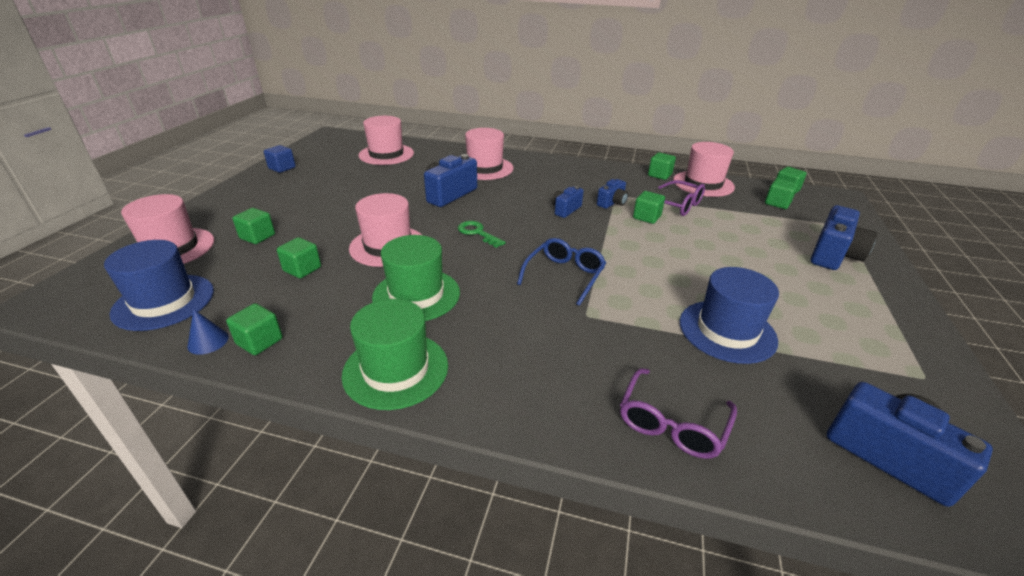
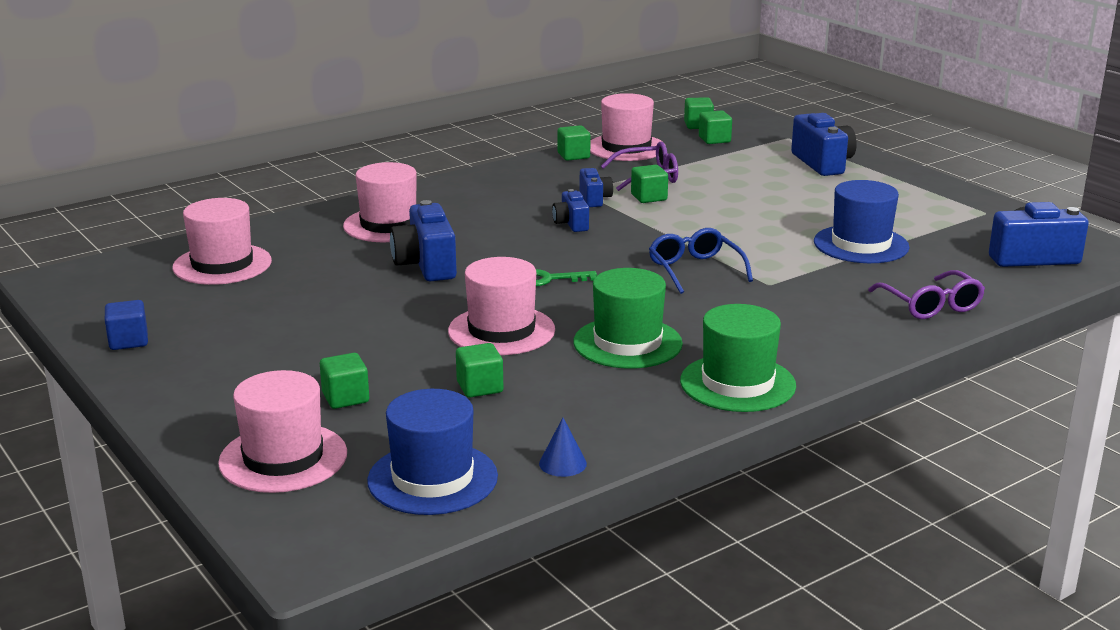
camera: 50 degrees left, 10 degrees down
(259, 341) = (602, 436): green cube -> none

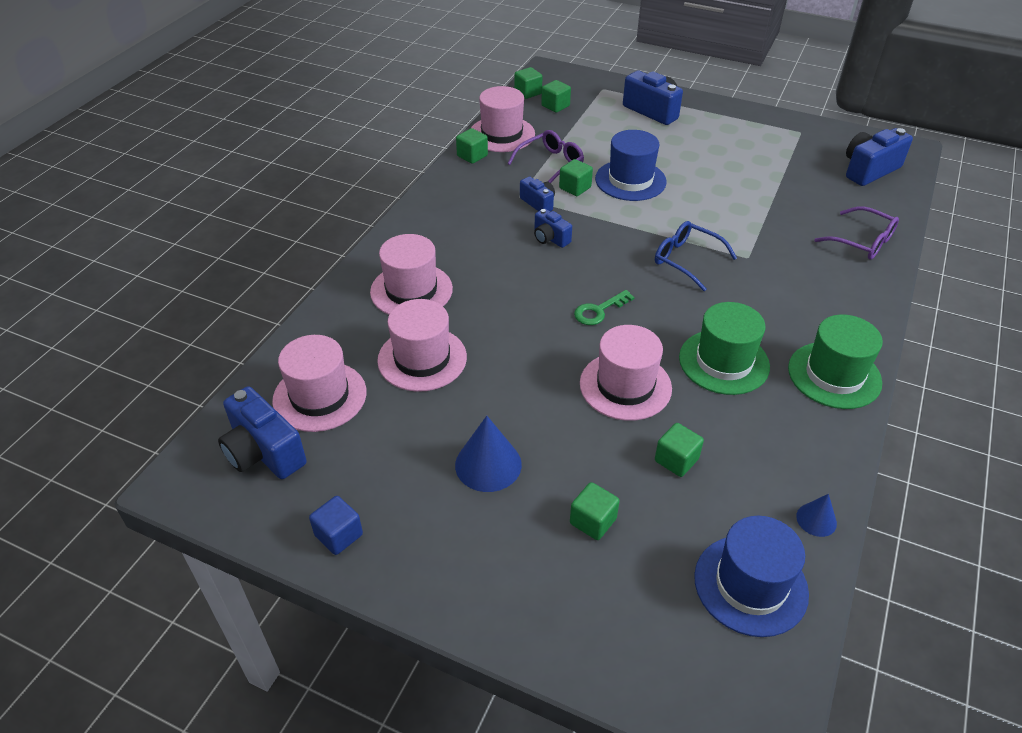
camera: 30 degrees left, 20 degrees up
(283, 458) = (620, 620): pink hat -> pink hat (422, 359)
(304, 340) = (488, 464): none -> blue cone
(426, 265) = (491, 329): blue camera -> blue camera (263, 452)
(861, 244) = (761, 192): blue hat -> blue hat (630, 180)

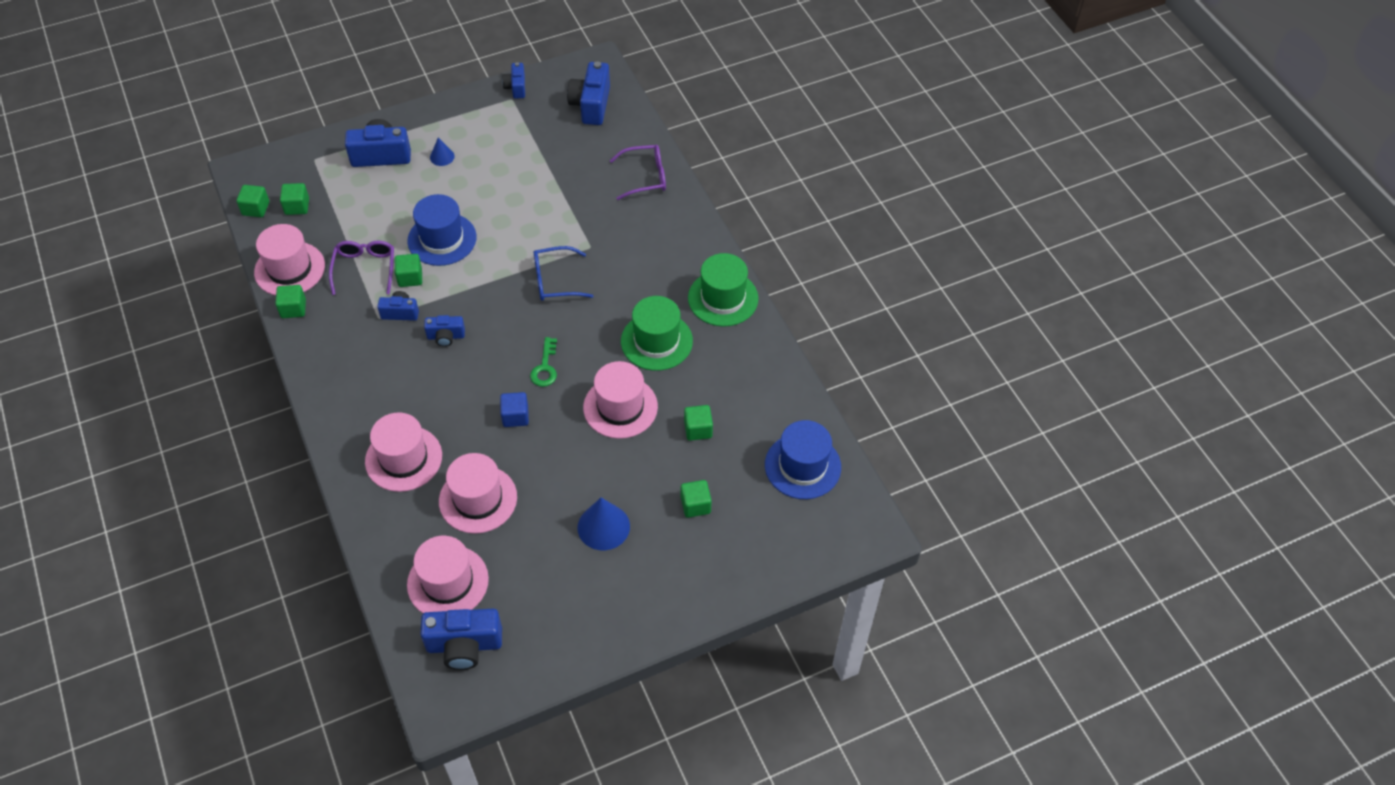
camera: 50 degrees left, 10 degrees up
(339, 535) = (575, 643): blue cube -> blue cube (515, 416)
(813, 127) = (516, 87): none -> blue camera
(816, 519) = (797, 401): blue cone -> blue cone (442, 156)

